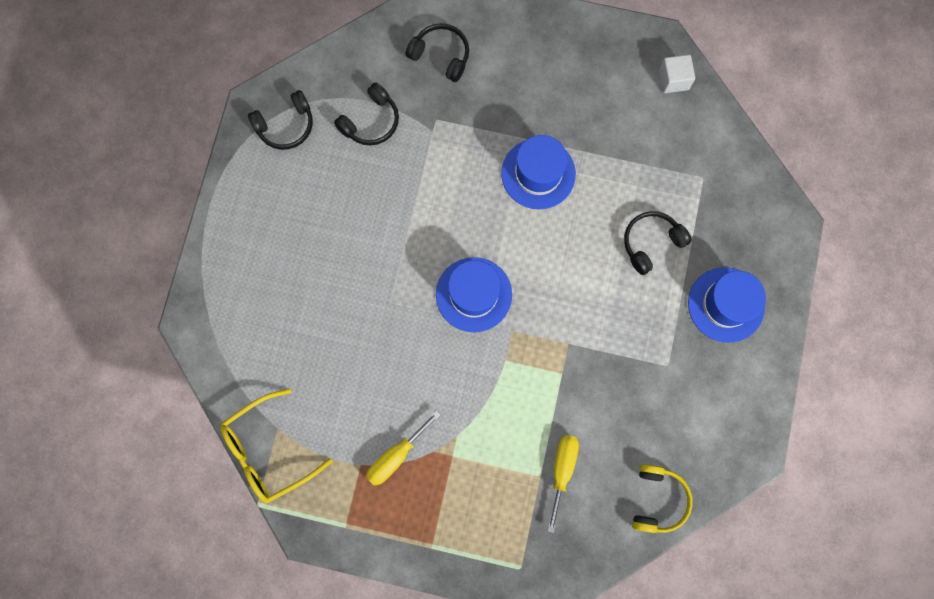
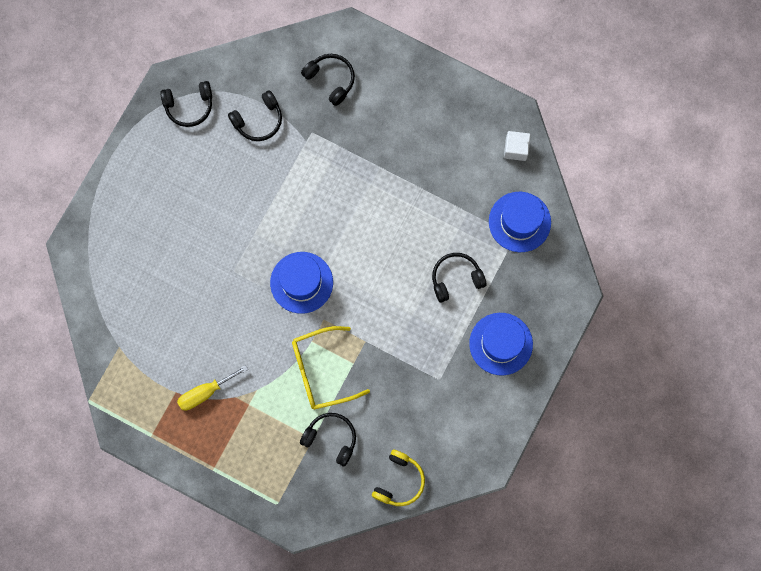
camera: 15 degrees right, 0 degrees up
(268, 451) = (107, 362): yellow glasses -> yellow glasses (321, 371)
(538, 174) = (381, 198): blue hat -> blue hat (519, 222)
(562, 470) = (331, 438): yellow screwdriver -> black headphones

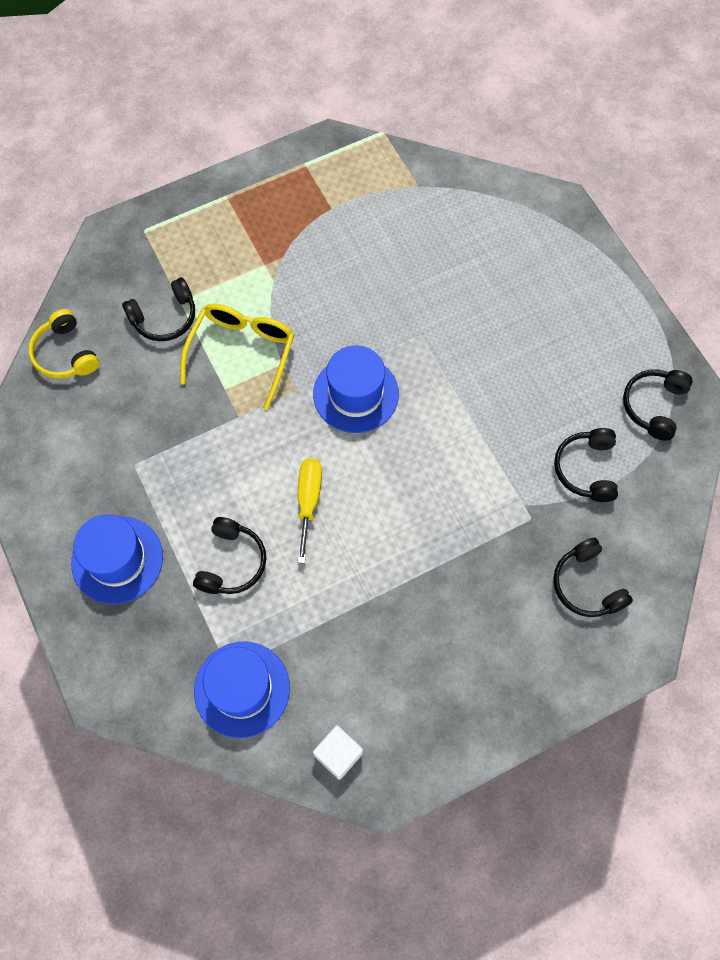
camera: 125 degrees right, 10 degrees down
(205, 392) = (309, 233): yellow screwdriver -> yellow screwdriver (308, 501)
(330, 80) = (587, 585): black headphones -> black headphones turned 75 degrees clockwise

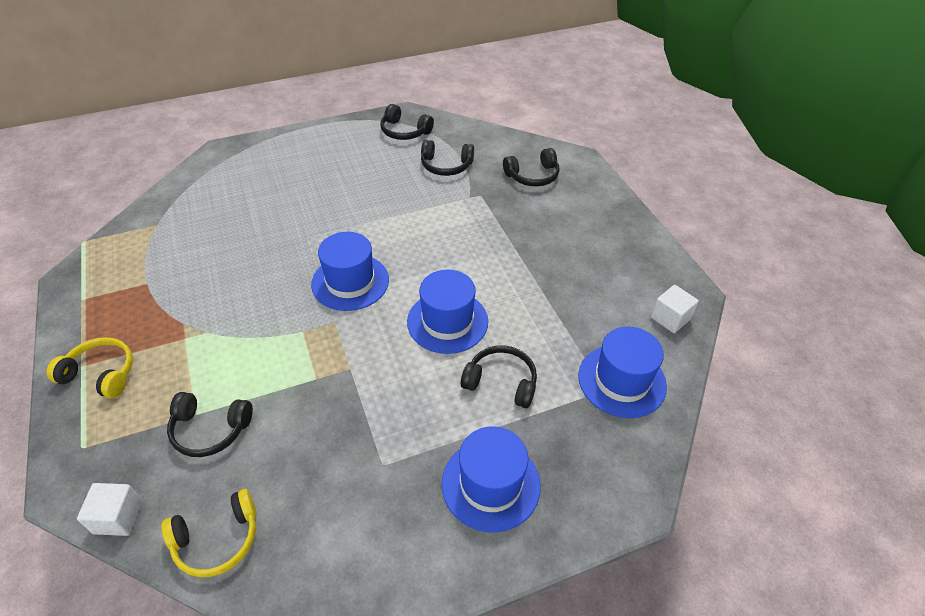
camera: 85 degrees left, 20 degrees down
(83, 279) = (118, 517): none -> white cube
(164, 317) = (210, 429): black headphones -> black headphones turned 120 degrees clockwise
(218, 214) = (101, 374): none -> yellow headphones
(242, 352) = (279, 361): yellow glasses -> none
(308, 501) = (447, 321): yellow screwdriver -> blue hat

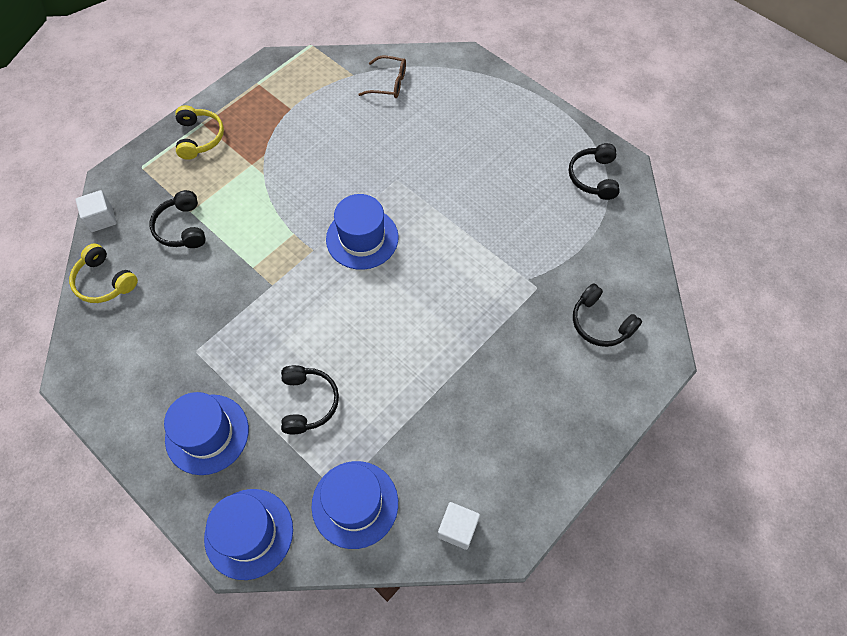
camera: 65 degrees right, 15 degrees up
(195, 205) = (389, 83): none -> brown glasses
(446, 165) = (563, 238): black headphones -> none
(447, 321) = (355, 332): blue hat -> blue hat (249, 533)

